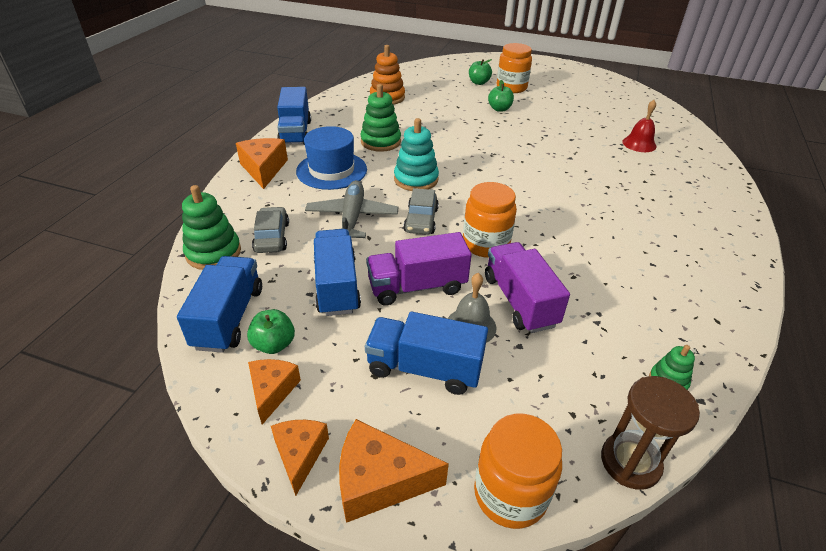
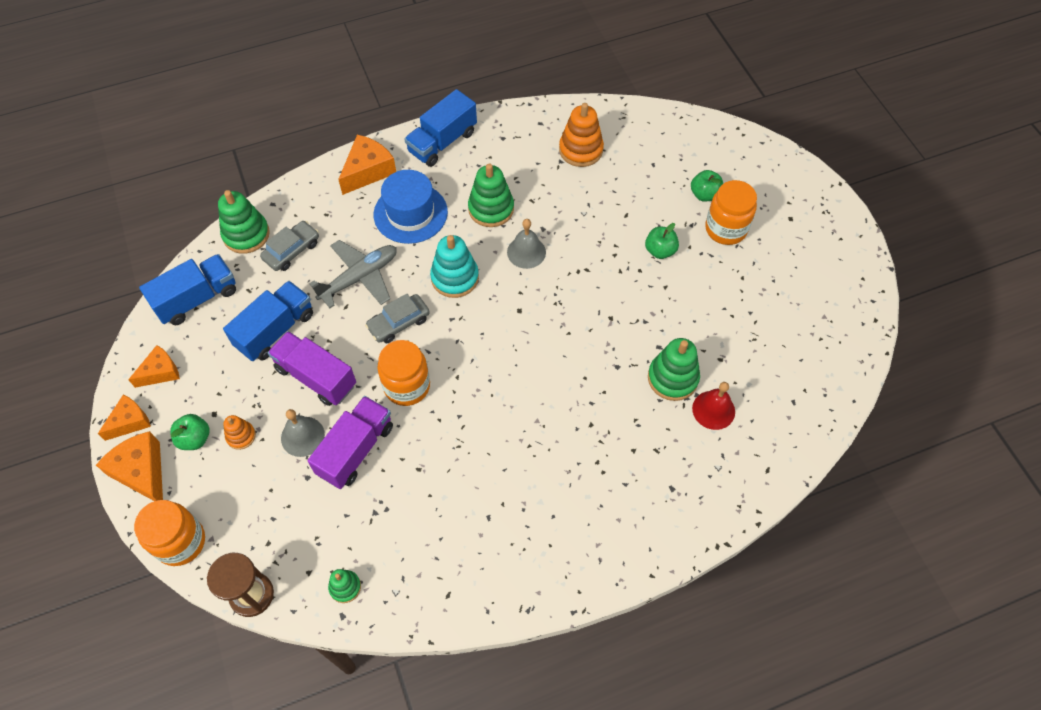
camera: 50 degrees right, 20 degrees up
(274, 344) = (195, 341): green apple -> green apple (195, 438)
(424, 368) = (241, 436): blue truck -> orange stacking toy
(435, 146) = (526, 252): none -> grey bell
(601, 145) = (672, 378): none -> green stacking toy

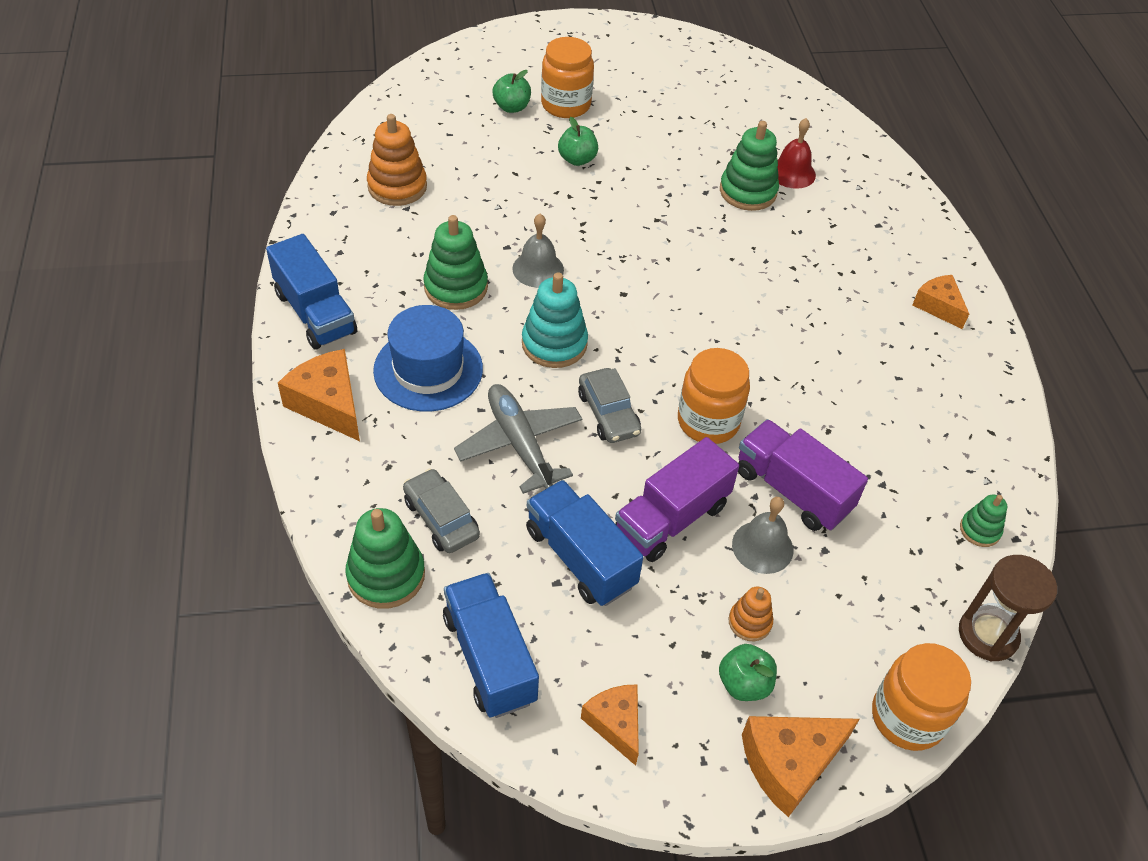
camera: 80 degrees left, 10 degrees down
(130, 421) = (698, 776): orange cheese -> orange cheese (938, 306)

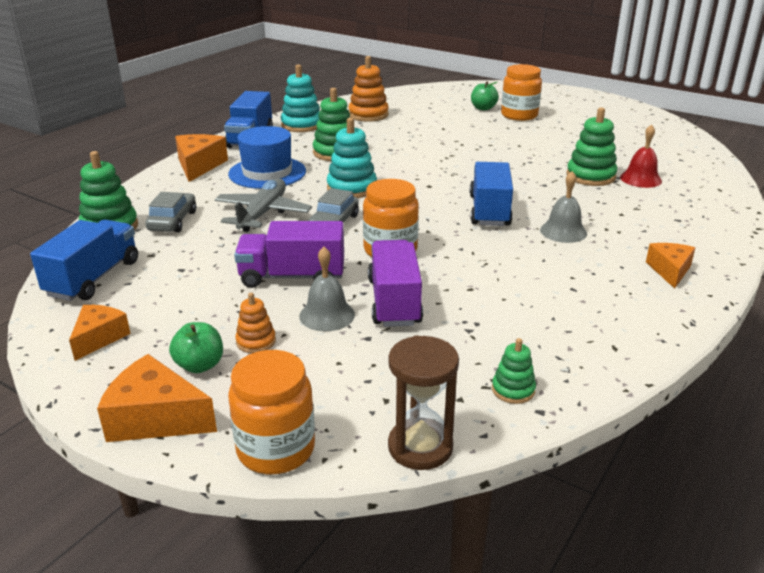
camera: 45 degrees right, 20 degrees down
(343, 251) = (301, 125): none -> turquoise stacking toy
(538, 269) = (393, 161): grey bell -> grey bell (563, 231)
(577, 159) = (490, 134): green apple -> none
(580, 557) = (211, 266): blue truck -> blue truck (489, 211)

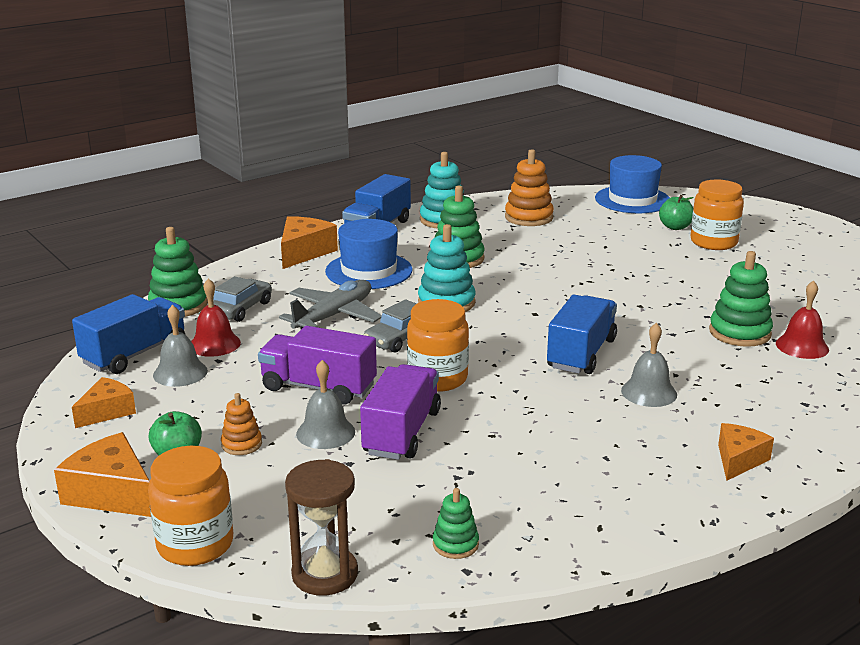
camera: 20 degrees right, 5 degrees down
(151, 287) = (180, 373): none -> grey bell
(168, 255) = (214, 344): none -> red bell
(437, 93) = (632, 200): none -> blue hat

